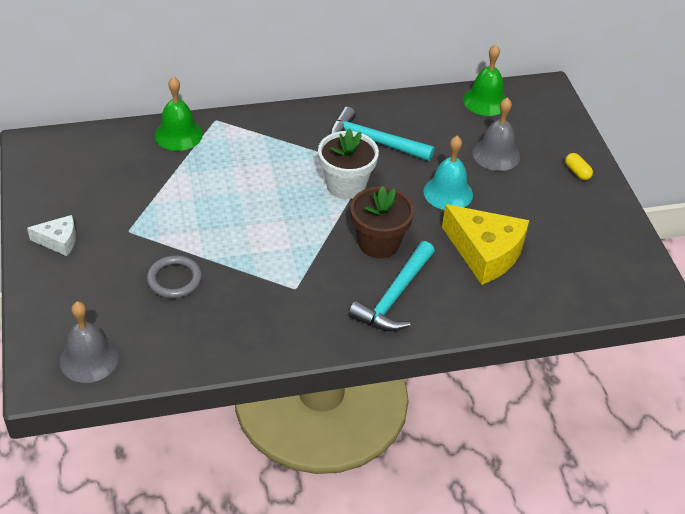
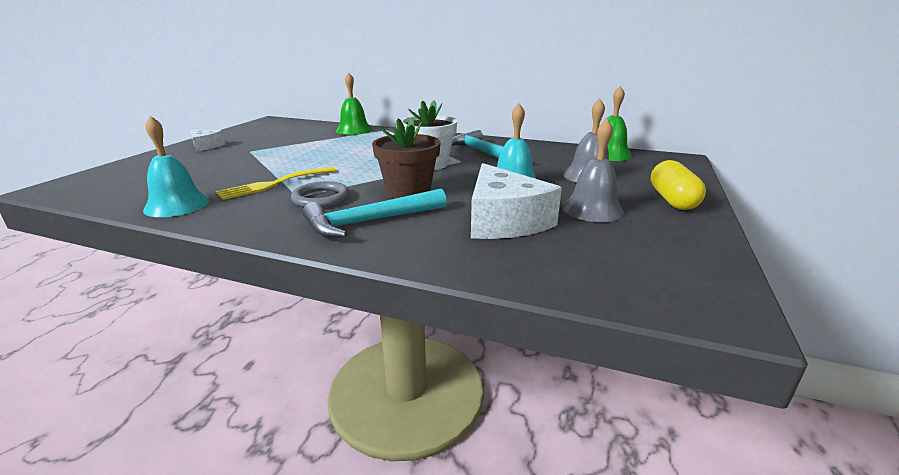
camera: 35 degrees right, 20 degrees down
(89, 359) = (99, 188): grey bell -> grey bell (592, 209)
(174, 279) = (229, 172): grey ring -> grey ring (321, 198)
(210, 347) = (177, 205): none -> turquoise bell
(248, 279) = (274, 184): none -> yellow fork
(485, 253) = (504, 220): yellow cheese -> white cheese
(577, 172) = (672, 200): yellow capsule -> yellow capsule, size x1.87

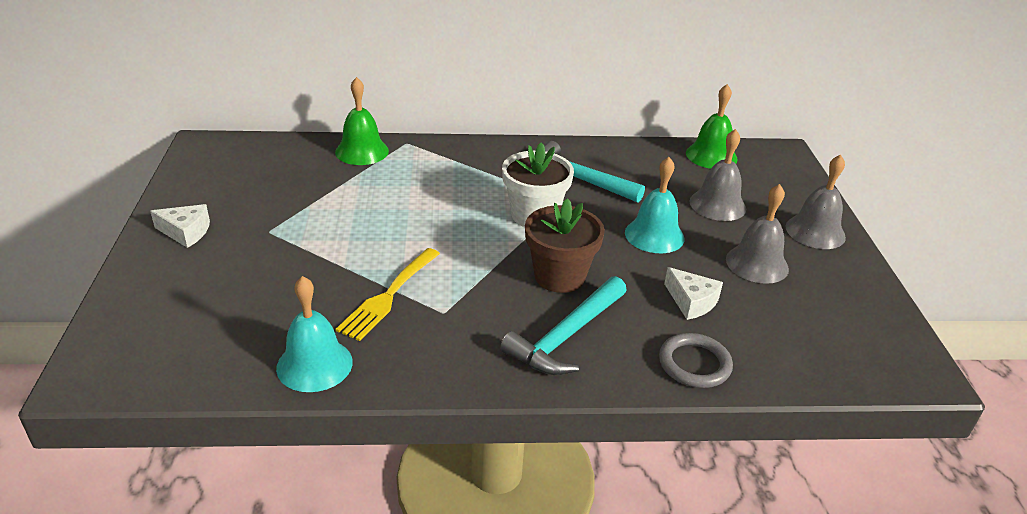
camera: 25 degrees left, 10 degrees up
(321, 198) = (474, 310): grey ring -> grey ring (694, 364)
(504, 220) = (691, 302): white cheese -> white cheese, size x0.53
(672, 200) = (815, 231): yellow capsule -> grey bell

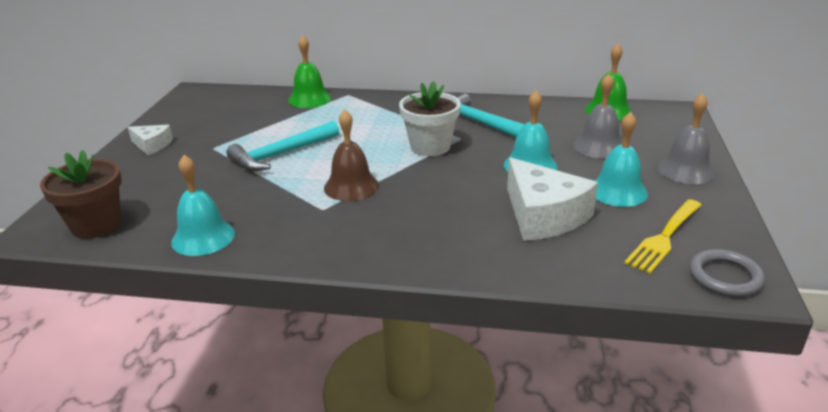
camera: 15 degrees right, 5 degrees down
(388, 296) = (283, 195): yellow fork -> yellow fork (664, 237)
(464, 277) = (351, 186): none -> brown bell
(559, 276) = (432, 190): brown flower pot -> brown flower pot (96, 225)
(566, 336) = (418, 233): turquoise hammer -> turquoise hammer (281, 154)
(691, 302) = (543, 216): white cheese -> white cheese, size x1.89
(694, 364) = (526, 262): grey ring -> grey ring (725, 276)
(757, 264) = (618, 191): grey bell -> turquoise bell

